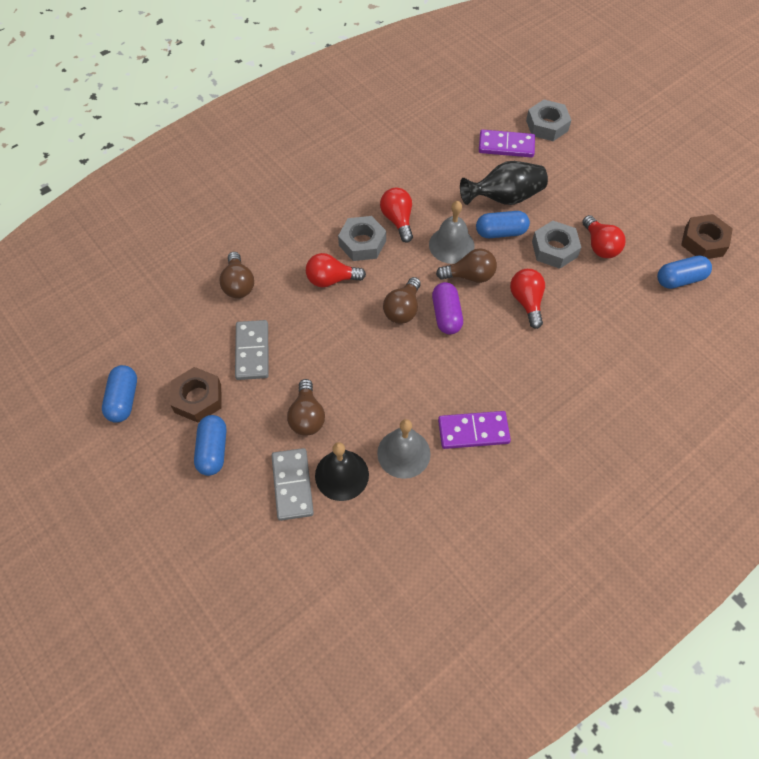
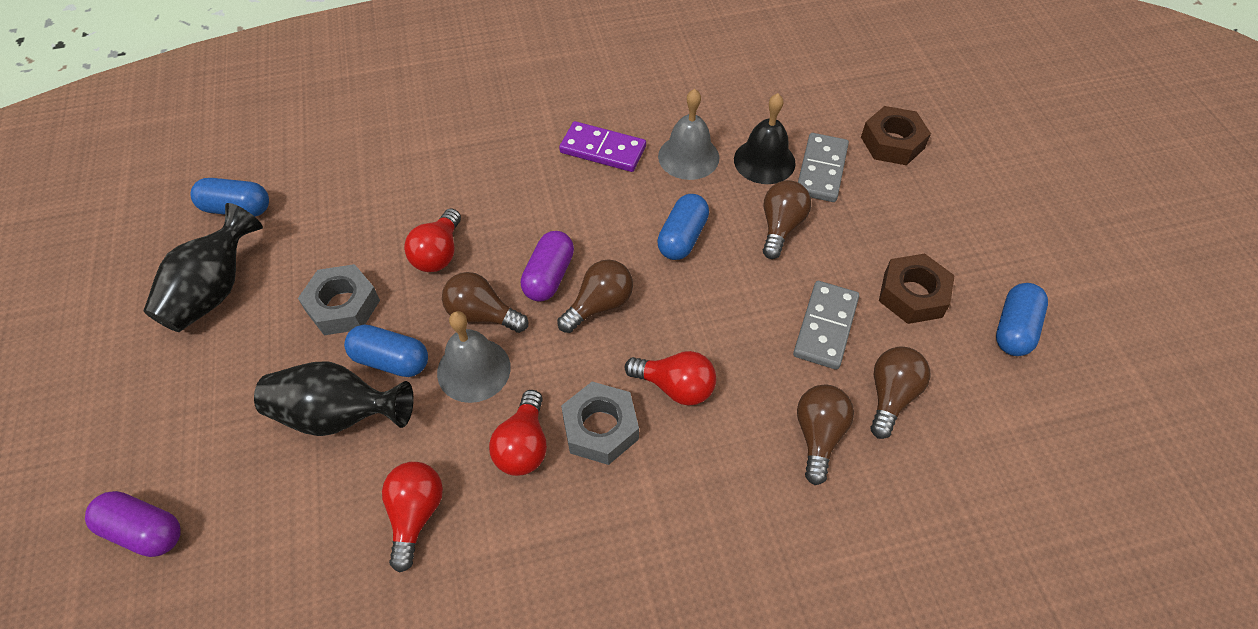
camera: 155 degrees left, 5 degrees down
(200, 323) = (891, 396): none -> brown light bulb
(213, 450) = (904, 232): blue capsule -> blue capsule (682, 237)
(506, 146) = (248, 517): purple domino -> none
(547, 125) = (144, 531): grey nut -> purple capsule
(600, 246) = (282, 286): red light bulb -> red light bulb (415, 514)
(635, 228) = (214, 291): none -> black vase
(703, 241) = (155, 240): brown nut -> brown nut (892, 143)

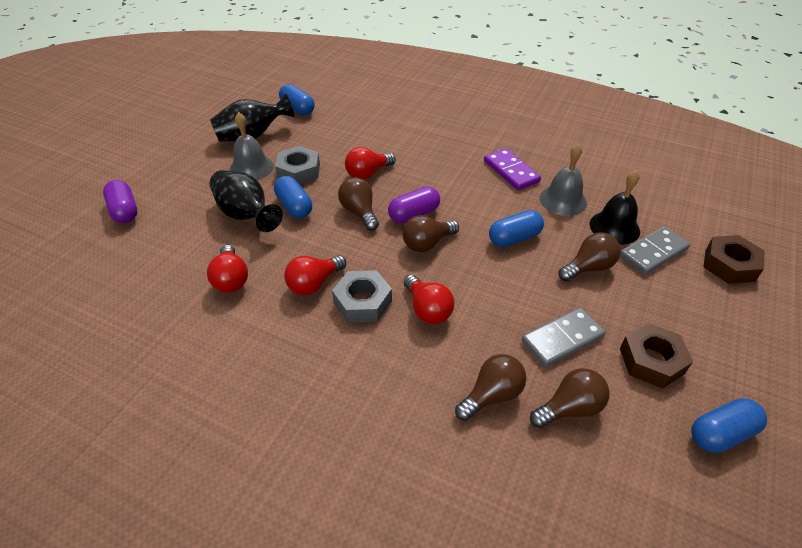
camera: 40 degrees right, 10 degrees down
(415, 514) = (231, 279): red light bulb -> red light bulb turned 120 degrees clockwise
(473, 369) = (328, 234): grey bell -> grey bell (251, 168)
(599, 305) = (427, 243): brown light bulb -> brown light bulb turned 150 degrees clockwise

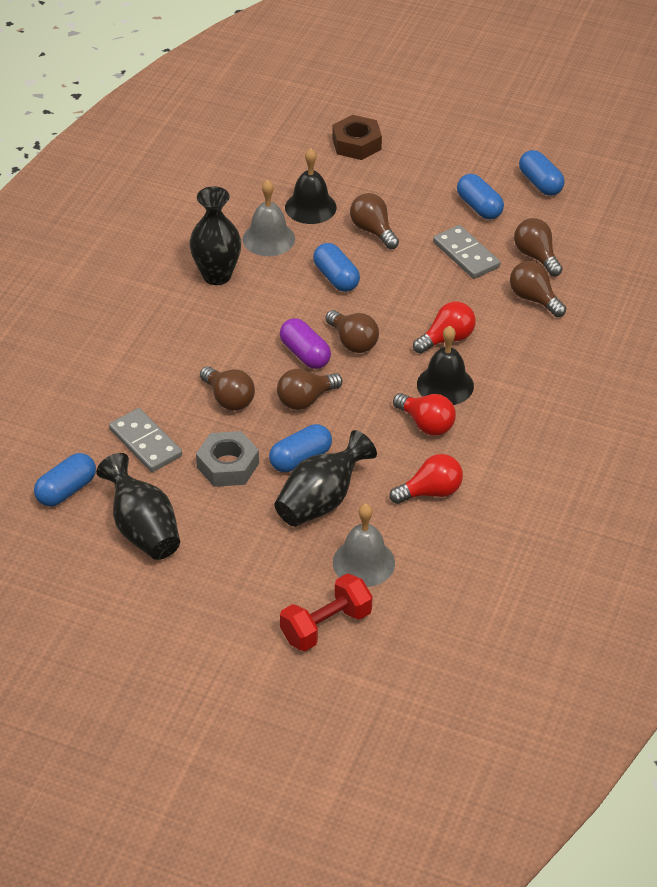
camera: 95 degrees left, 0 degrees up
(124, 211) = (326, 626): purple capsule -> red dumbbell
(251, 168) = (222, 515): grey bell -> grey bell (363, 562)
(362, 302) = (445, 385): grey nut -> black bell
(368, 173) = (228, 399): red light bulb -> brown light bulb
(511, 171) = (217, 275): purple domino -> black vase
(651, 360) = (479, 207): brown nut -> blue capsule
(653, 253) = (346, 187): grey domino -> grey domino (145, 443)

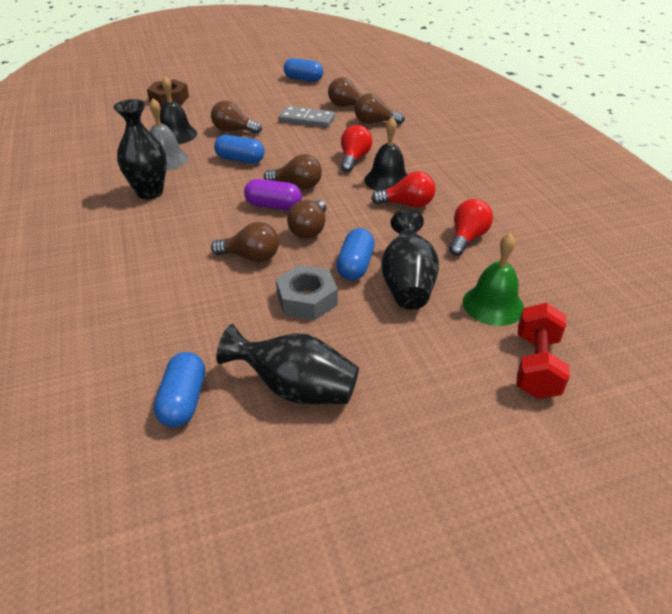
camera: 40 degrees left, 5 degrees down
(145, 443) = (217, 321): grey domino -> none
(363, 562) = (493, 305): grey bell -> green bell
(479, 207) = (284, 99): blue capsule -> none

